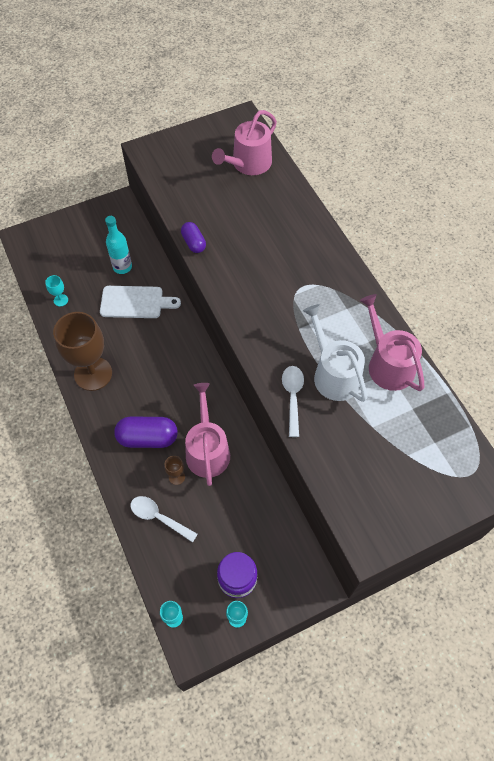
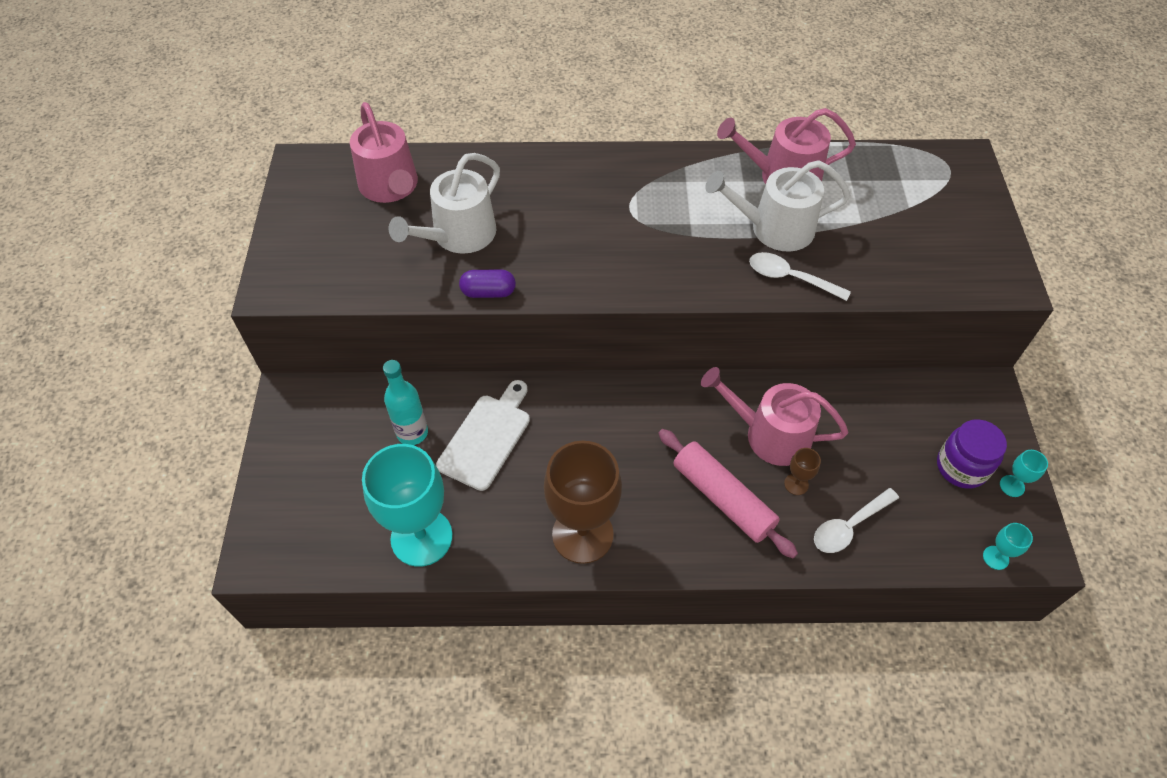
camera: 65 degrees left, 5 degrees down
(61, 300) = (421, 537): turquoise goblet -> turquoise goblet, size x2.46
(148, 438) = (722, 498): purple capsule -> pink rolling pin
(229, 211) = (458, 235): none -> white watering can

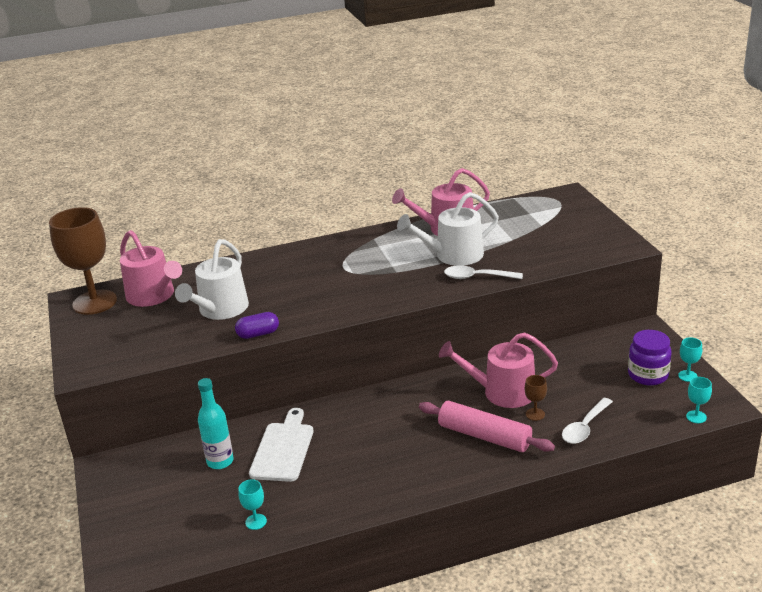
camera: 15 degrees left, 25 degrees down
(421, 537) = (256, 522): turquoise goblet -> turquoise goblet, size x0.41
(582, 534) = (386, 485): brown goblet -> brown goblet (95, 302)

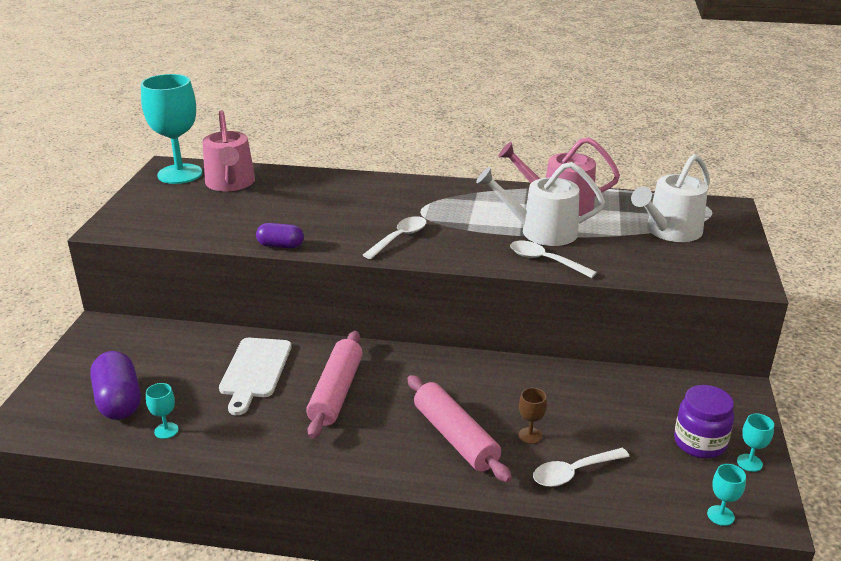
camera: 25 degrees right, 0 degrees up
(95, 302) = (180, 174): brown goblet -> turquoise goblet
(190, 516) = (119, 401): none -> purple capsule
(220, 310) = (272, 213): white watering can -> white watering can (670, 231)
(220, 461) = (191, 360): turquoise bottle -> none
(283, 449) = (254, 371): white cutting board -> white cutting board turned 150 degrees clockwise
(350, 295) = (399, 238): none -> white spoon
(366, 439) = (336, 392): none -> pink rolling pin
(502, 392) = (515, 398): pink watering can -> none

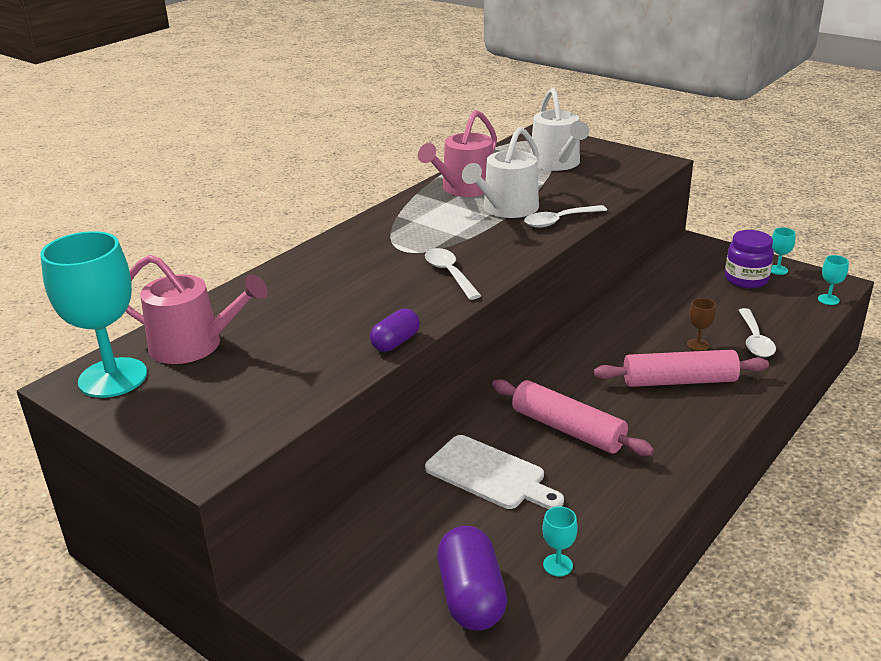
camera: 60 degrees left, 0 degrees up
(119, 401) = (471, 596): purple capsule -> purple capsule turned 75 degrees clockwise

